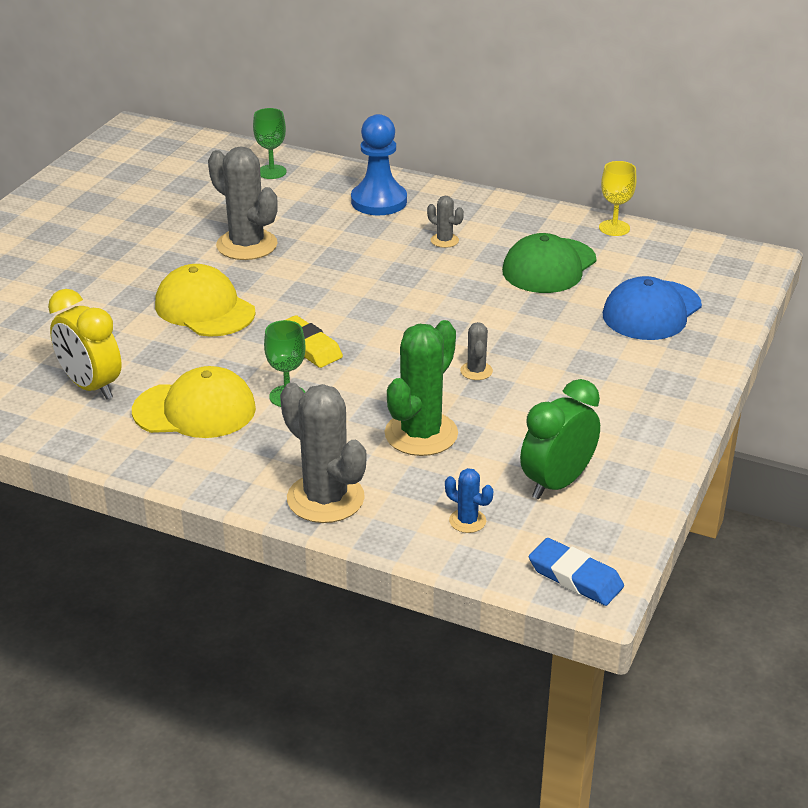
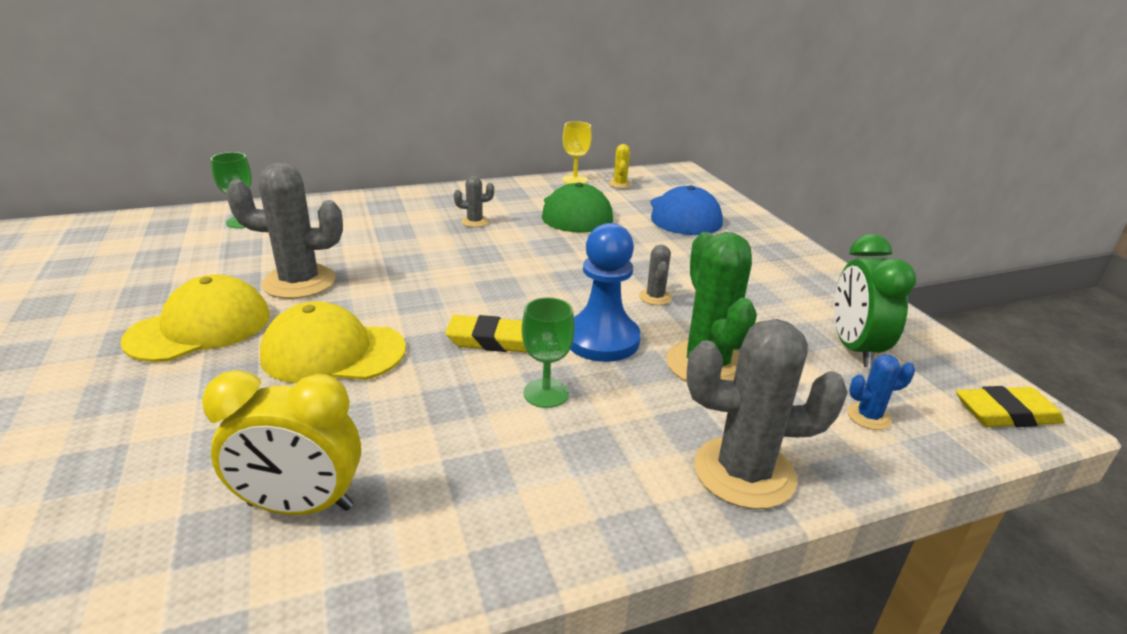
camera: 45 degrees left, 5 degrees down
(195, 410) = (473, 460): yellow cap -> yellow cap (200, 327)
(379, 201) = (378, 214): blue pawn -> blue pawn (602, 340)
(476, 371) = (655, 297): grey cactus -> grey cactus turned 45 degrees clockwise
(575, 577) = (1006, 413): blue eraser -> yellow eraser
(652, 250) = (620, 184): none -> yellow cactus

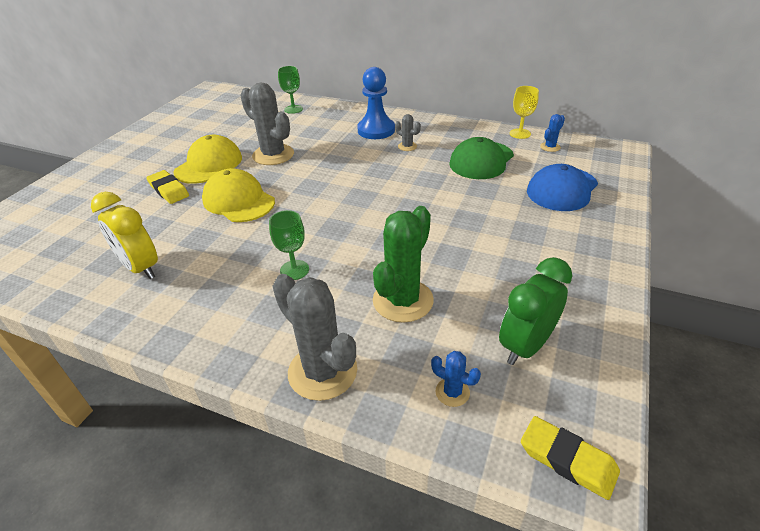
camera: 45 degrees right, 10 degrees up
(200, 327) = (209, 165): yellow cap -> yellow cap turned 60 degrees counterclockwise
(492, 340) = (312, 227): yellow eraser -> yellow eraser (168, 190)
(602, 340) = (367, 254): blue pawn -> blue pawn (376, 130)
(620, 184) = (550, 147): yellow cactus -> blue cactus
(655, 297) = (441, 242): grey cactus -> none

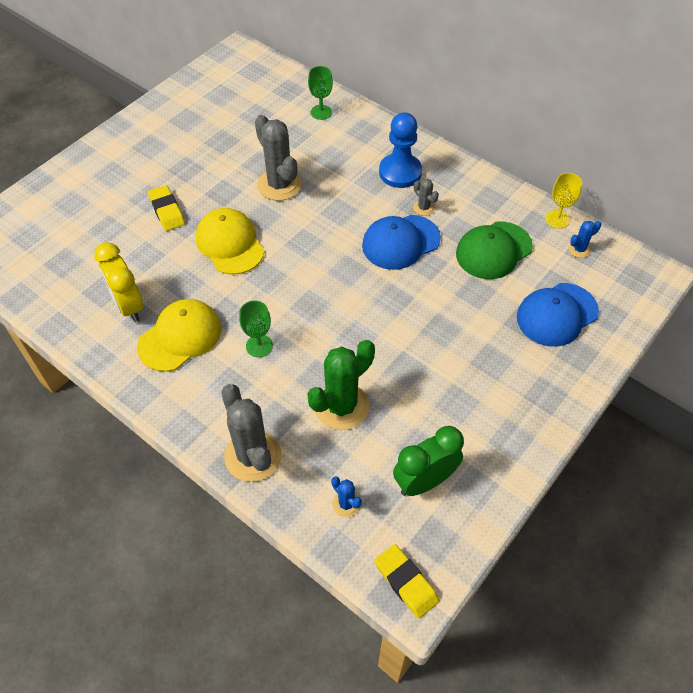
camera: 15 degrees right, 15 degrees up
(209, 165) = (212, 183): yellow cap -> yellow cap (180, 337)
(399, 170) = (400, 242): none -> blue cap

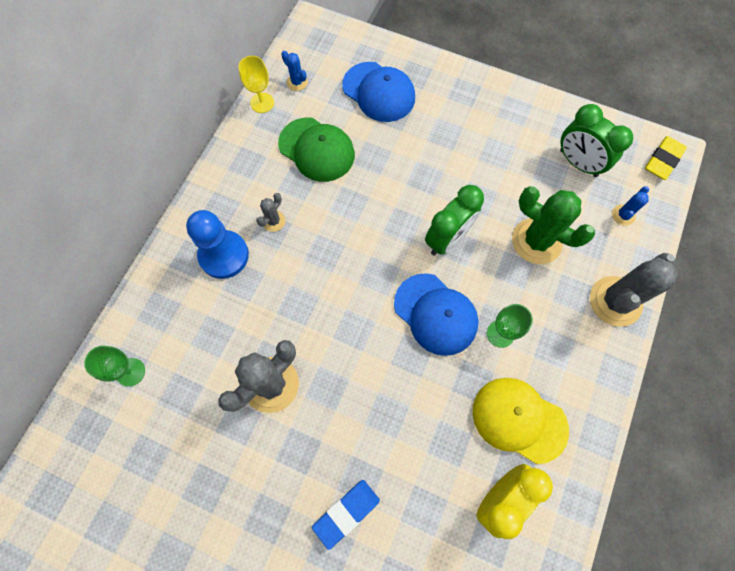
camera: 105 degrees left, 15 degrees up
(167, 211) = (346, 513): yellow eraser -> blue eraser
(230, 244) = (378, 412): yellow cap -> none
(367, 330) = (447, 239): none -> green clock
(400, 242) = (328, 233): blue cap -> blue cap (435, 314)

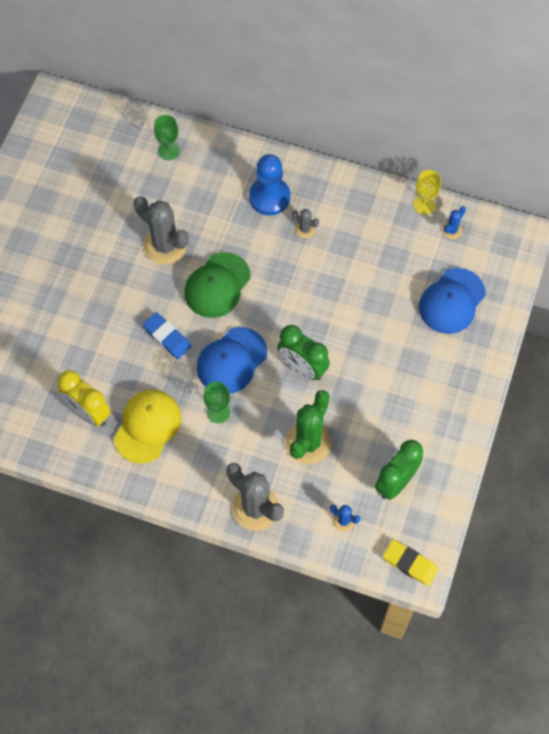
camera: 85 degrees right, 5 degrees down
(316, 149) = (380, 255): green cap -> green cap (217, 285)
(346, 513) = (74, 307): blue eraser -> blue eraser (167, 337)

